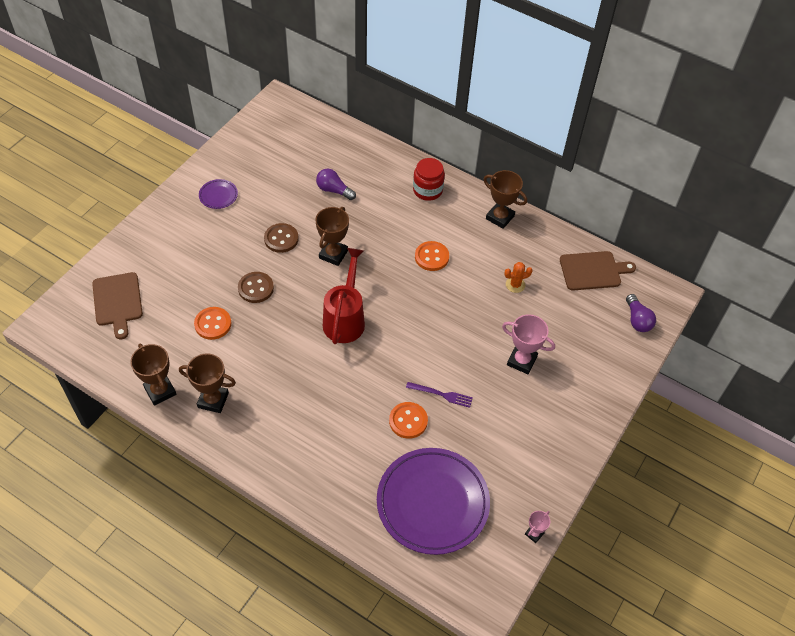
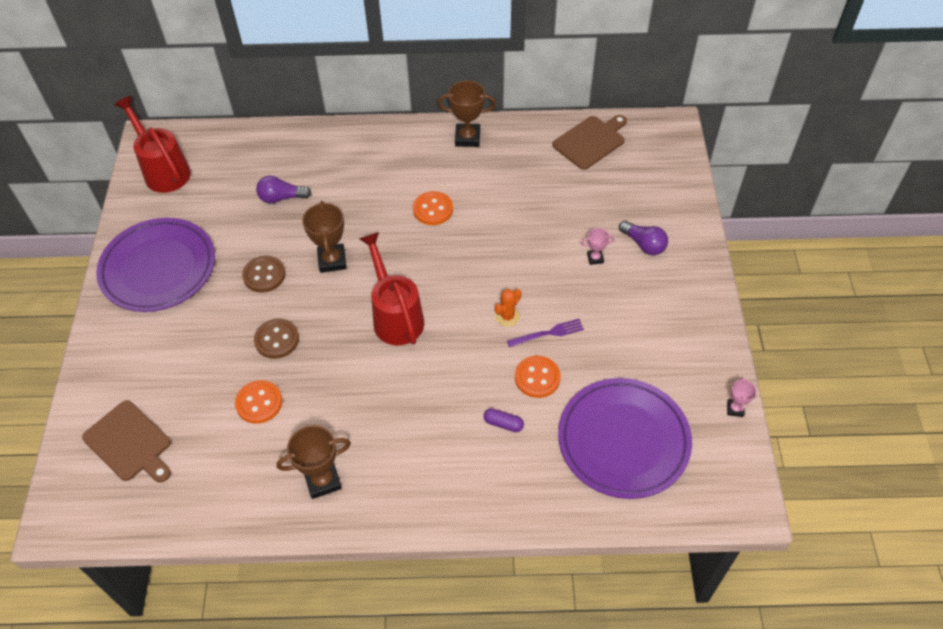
camera: 30 degrees left, 0 degrees up
(160, 391) = (256, 507): brown trophy -> none
(218, 195) = (158, 268): purple plate -> purple plate, size x2.37
(271, 128) = (163, 170): none -> red watering can
(359, 438) = (503, 424): none -> purple capsule
(427, 190) = (377, 148): red jar -> none
(515, 285) = (532, 192): orange cactus -> orange cactus (507, 316)
(521, 361) = (595, 258): pink trophy -> pink trophy, size x0.54
(637, 320) = (664, 163): purple light bulb -> purple light bulb (644, 244)

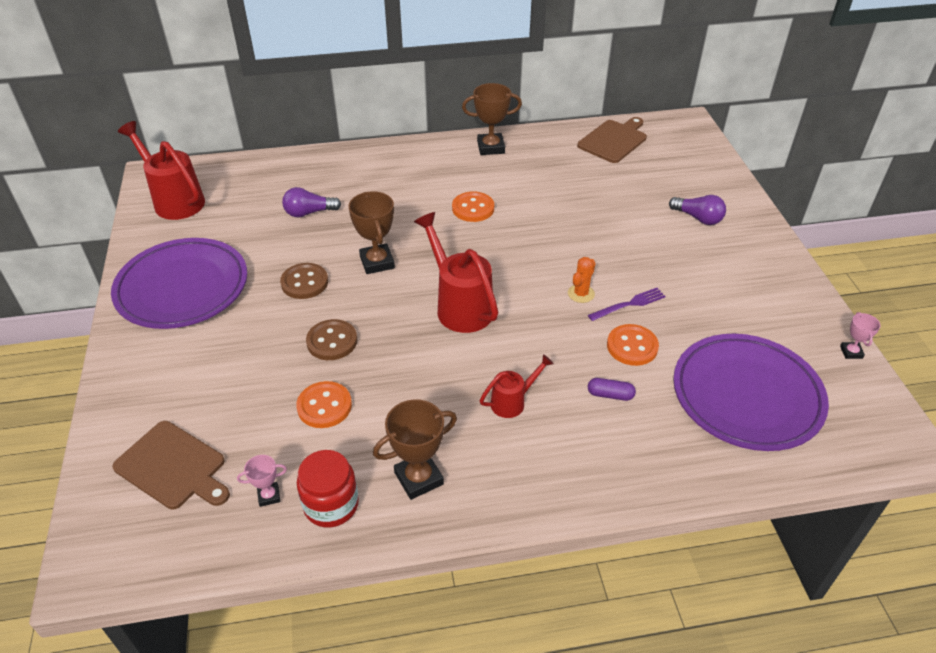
camera: 10 degrees left, 10 degrees down
(248, 494) = (331, 505): none -> red jar
(417, 419) = (512, 402): none -> red watering can
(595, 258) = (653, 234): pink trophy -> pink trophy (269, 496)

